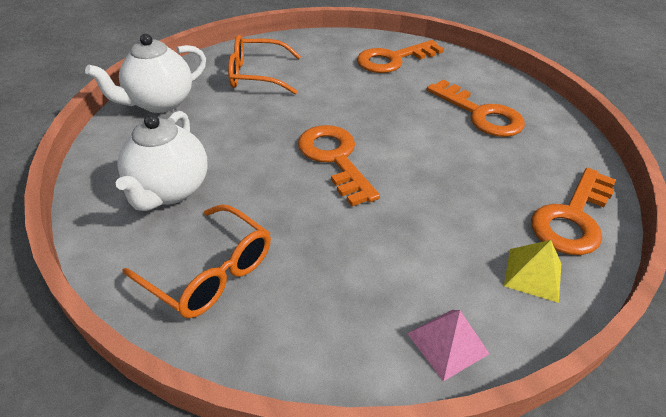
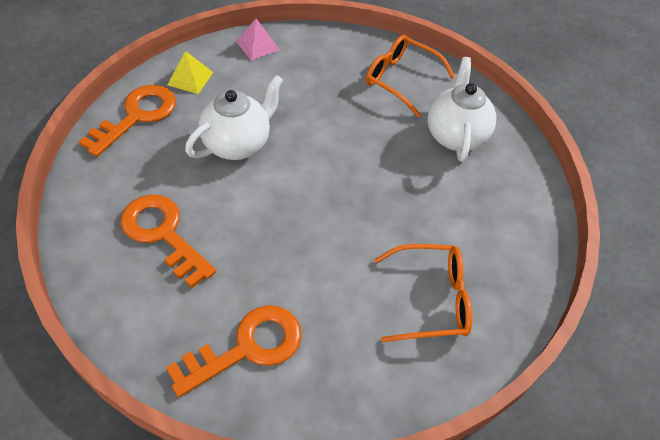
camera: 175 degrees right, 10 degrees up
(160, 103) = (520, 240): white teapot -> white teapot (238, 144)
(334, 158) = (325, 169): orange key -> none

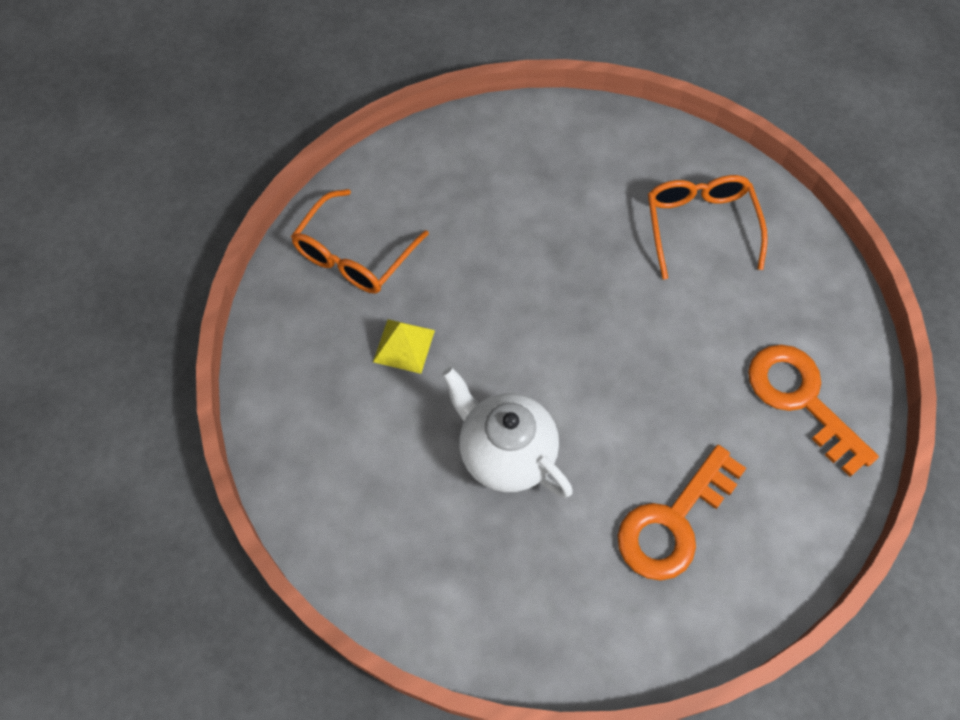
camera: 90 degrees left, 10 degrees up
(137, 116) = (467, 609): orange key -> none
(190, 78) = (375, 546): yellow pyramid -> yellow pyramid (404, 346)
(257, 45) = (289, 455): pink pyramid -> none
(455, 136) = (455, 194): white teapot -> none

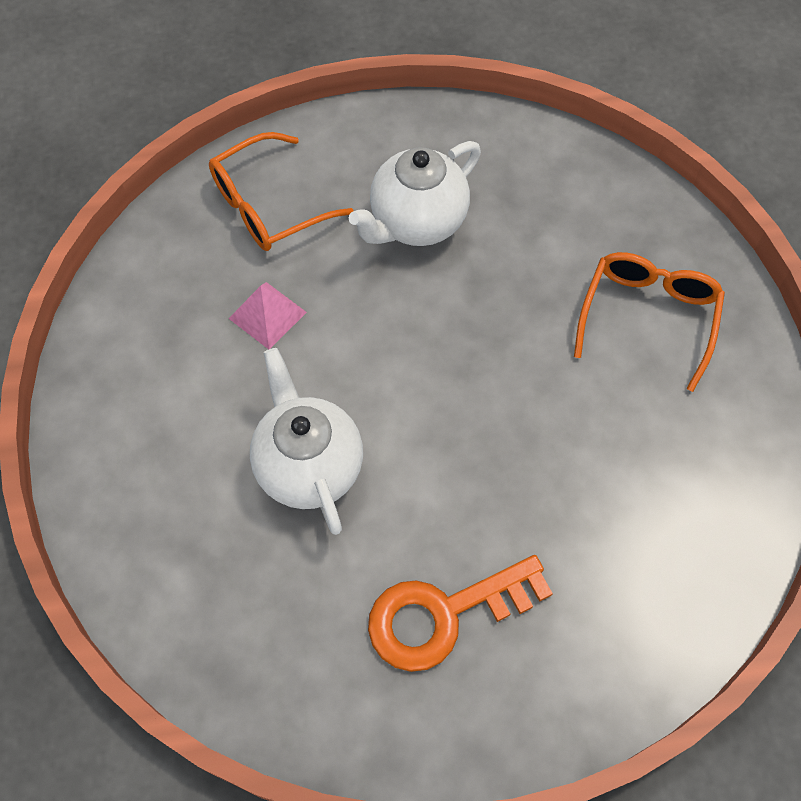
camera: 25 degrees right, 0 degrees up
(404, 346) = (267, 315): yellow pyramid -> pink pyramid
(483, 221) = (417, 222): none -> white teapot
(801, 399) = (658, 548): orange key -> none

